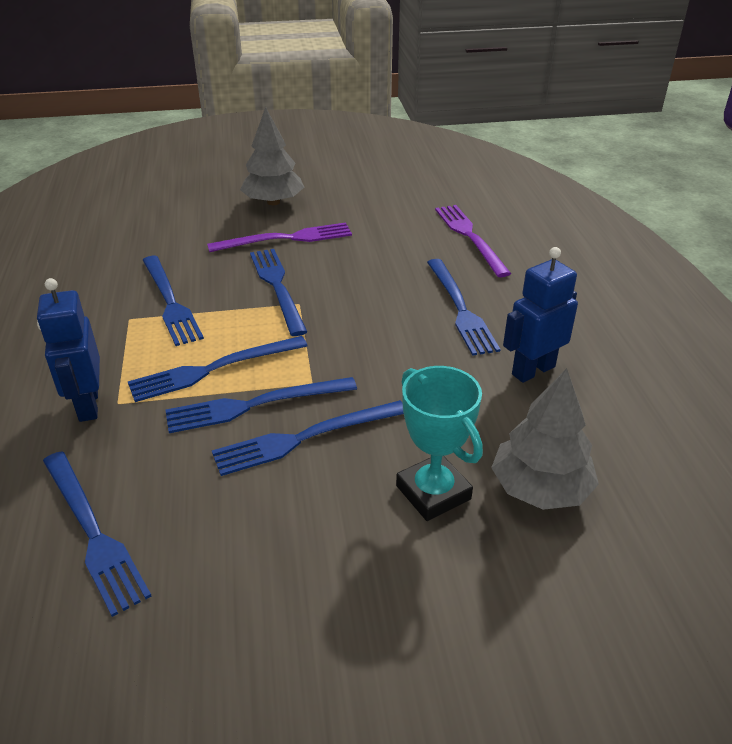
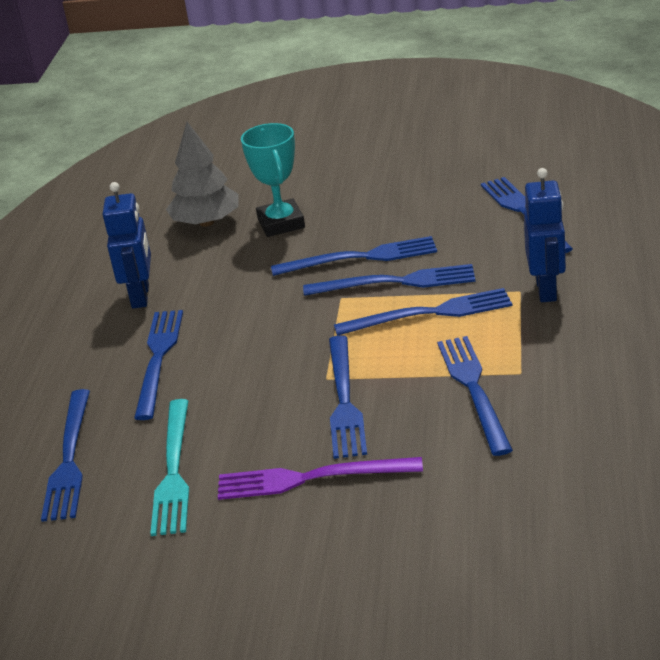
camera: 160 degrees left, 5 degrees down
(273, 202) = (307, 562): grey tree -> none
(387, 236) = (173, 471): none -> turquoise fork
(470, 237) = (69, 459): purple fork -> blue fork
(533, 370) = (141, 296): blue robot -> blue robot turned 75 degrees counterclockwise

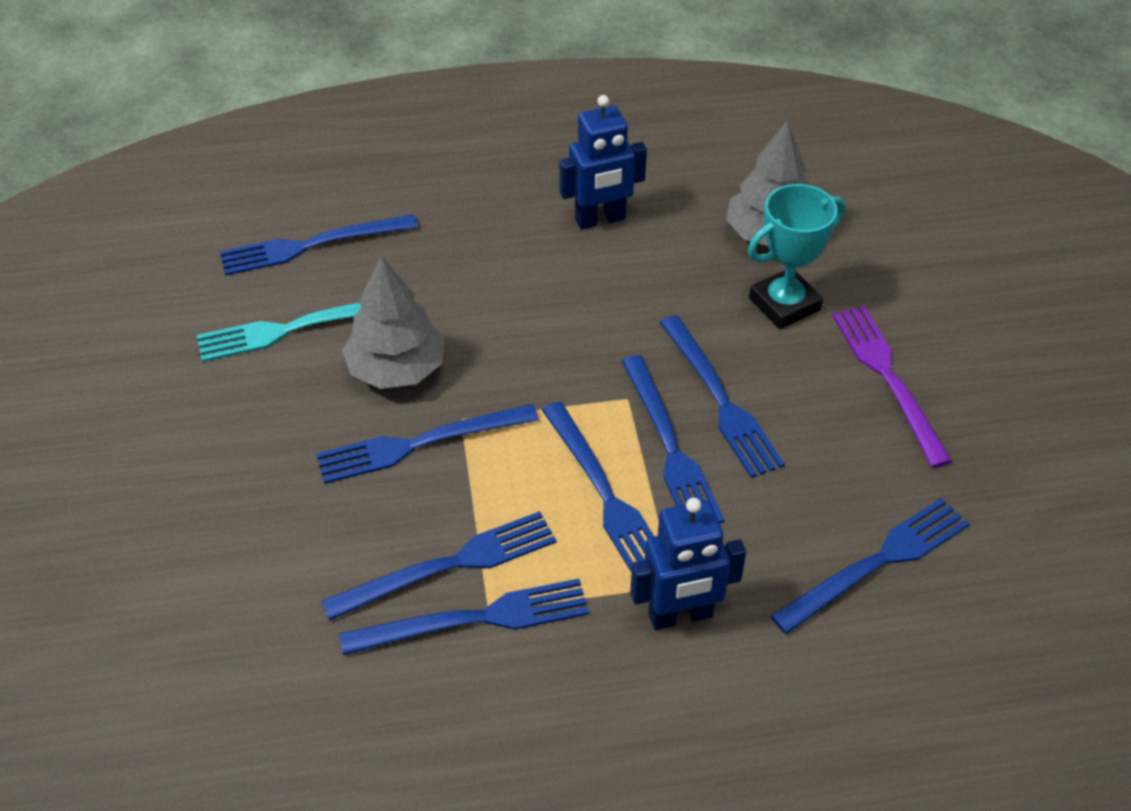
camera: 70 degrees right, 15 degrees up
(158, 359) = (483, 266): blue fork -> blue fork (475, 619)
(254, 410) = (397, 369): none -> grey tree
(311, 478) = (283, 443): purple fork -> purple fork (888, 378)

